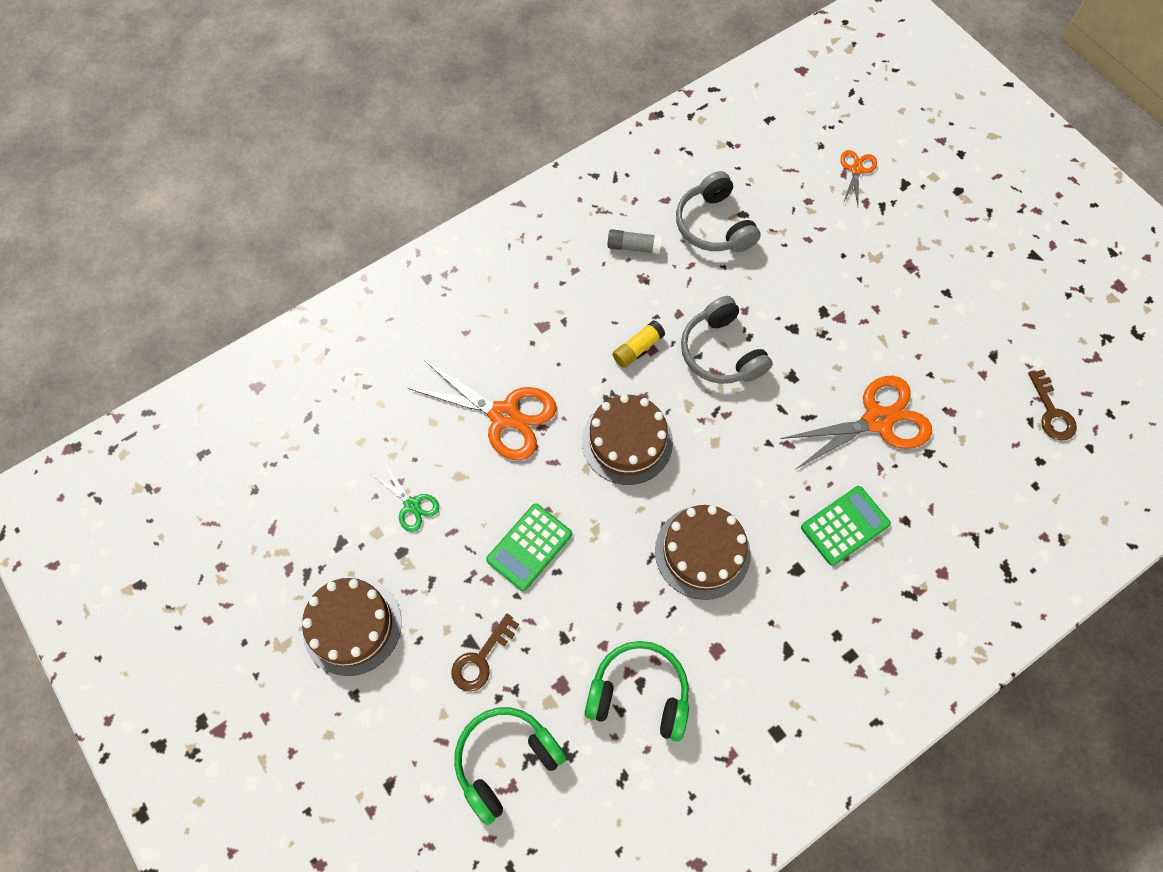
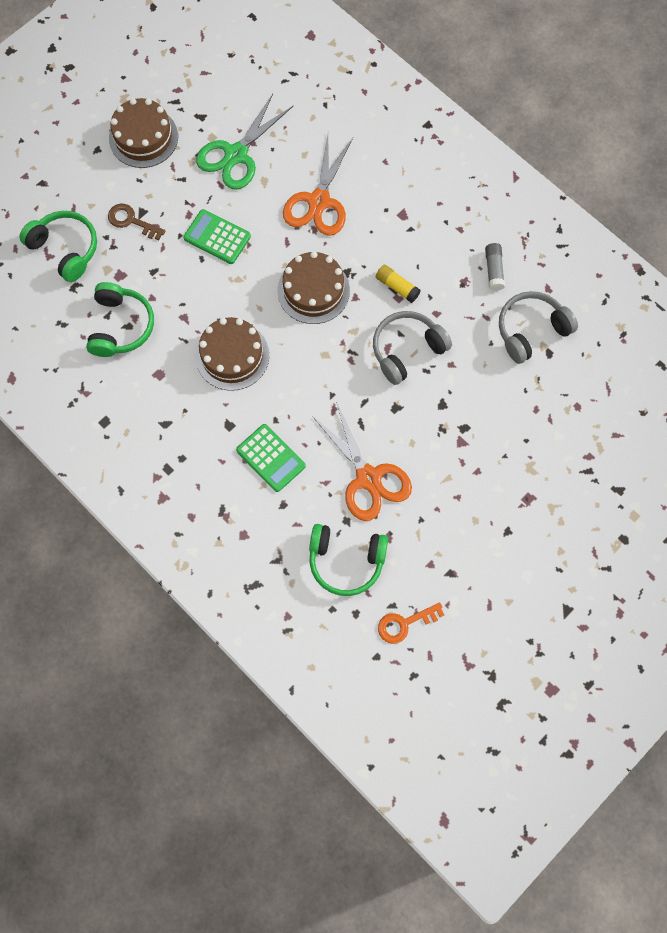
camera: 80 degrees right, 5 degrees up
(412, 505) = (236, 155): green scissors -> green scissors, size x1.95
(856, 170) = (623, 445): orange scissors -> none
(977, 461) = (346, 561): none -> green headphones
(1051, 412) = (404, 624): brown key -> orange key

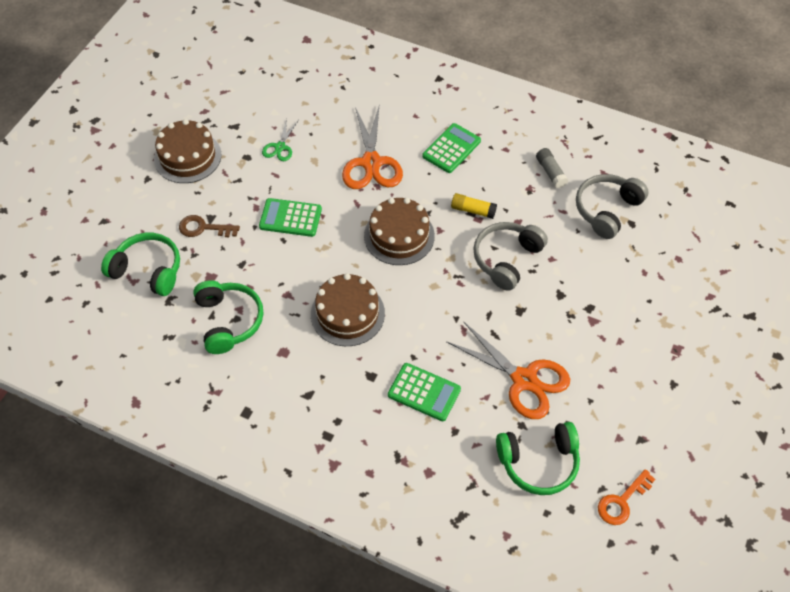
camera: 20 degrees left, 15 degrees down
(236, 155) = (280, 147): green scissors -> green scissors, size x0.51
(405, 211) = (451, 149): none -> green calculator

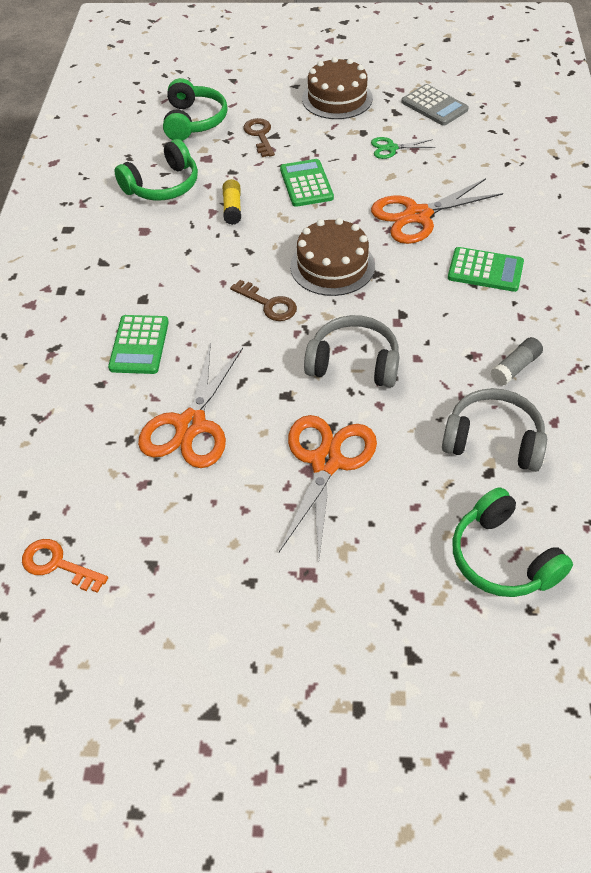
camera: 70 degrees right, 5 degrees down
(243, 99) = (434, 106): none -> grey calculator
(347, 313) = (210, 259): brown cake -> none
(421, 290) = (269, 304): none -> brown key
(473, 210) = (406, 314): yellow glue stick -> yellow glue stick (232, 208)
(538, 462) = (85, 468): green headphones -> green headphones (502, 557)
(590, 307) = (326, 462): none -> orange scissors

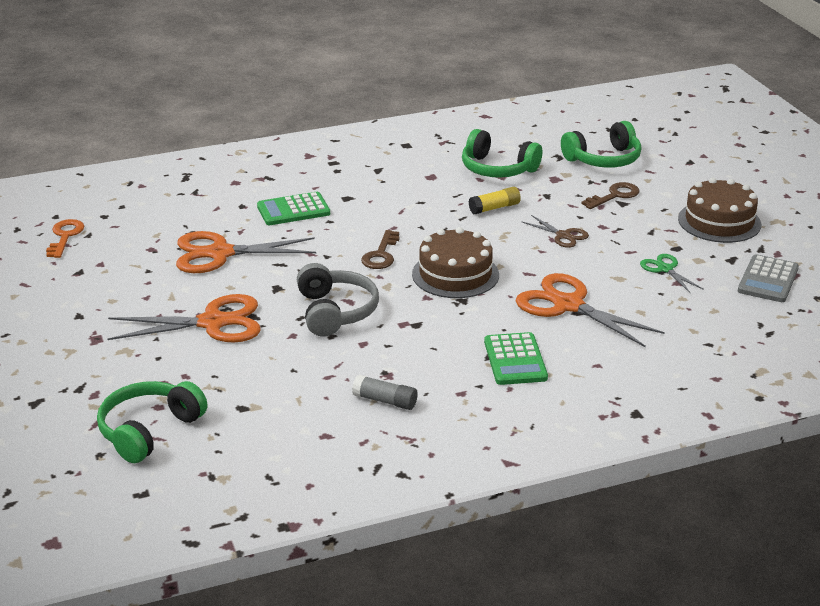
camera: 65 degrees right, 20 degrees down
(306, 184) = (563, 235): green calculator -> brown scissors
(493, 440) = (282, 403): grey headphones -> none

